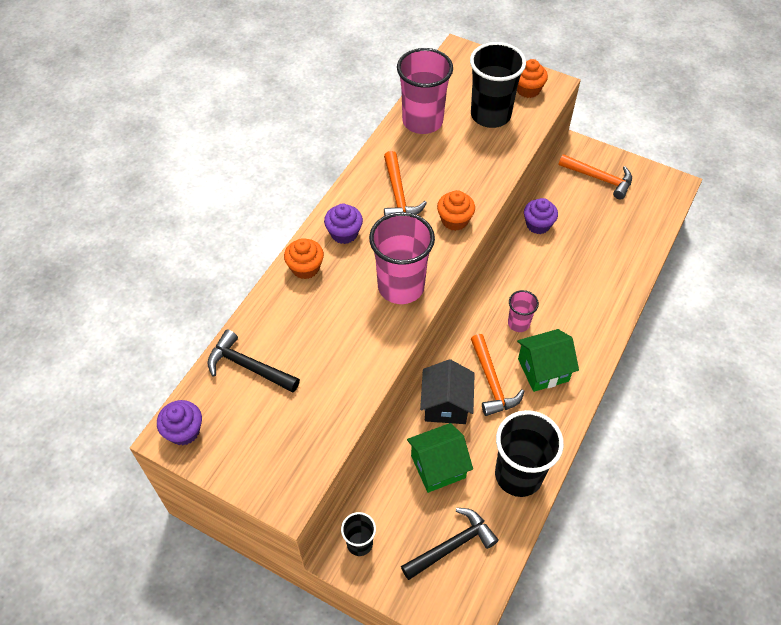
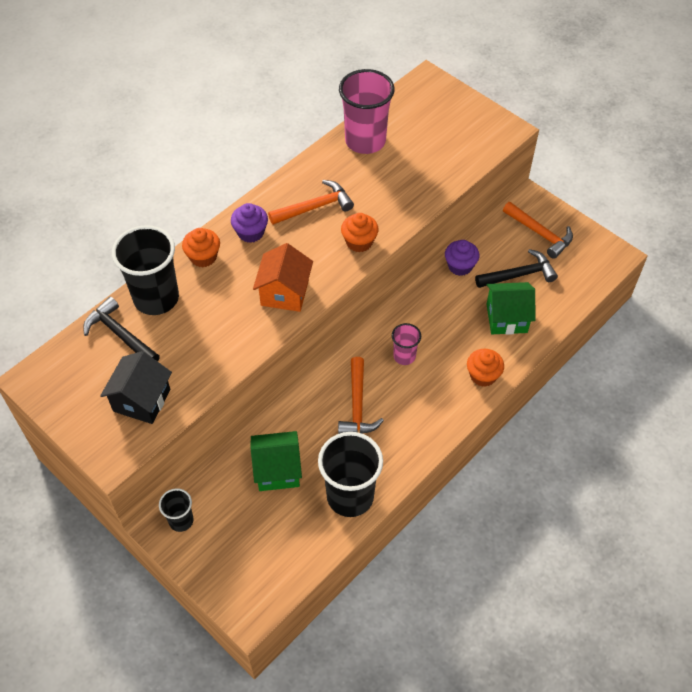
camera: 15 degrees right, 0 degrees up
(184, 431) = (44, 378): purple cupcake -> none
(398, 195) = (315, 207): orange hammer -> orange hammer turned 120 degrees counterclockwise
(401, 286) = (284, 293): pink cup -> orange house
(446, 405) = (306, 416): black house -> black house (142, 400)
(452, 545) = (264, 543): black hammer -> black hammer (519, 275)
(490, 115) = (434, 148): black cup -> black cup (156, 298)
(528, 90) = (481, 130): orange cupcake -> orange cupcake (483, 375)
(543, 370) = (411, 405): green house -> green house (506, 318)

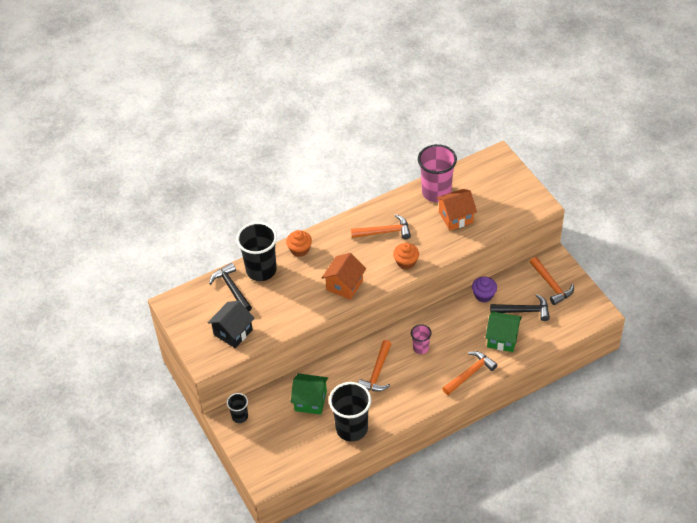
camera: 20 degrees right, 5 degrees down
(250, 232) = (336, 240): purple cupcake -> none
(403, 168) = (456, 217): none -> orange house
(483, 375) = (470, 373): orange cupcake -> orange hammer

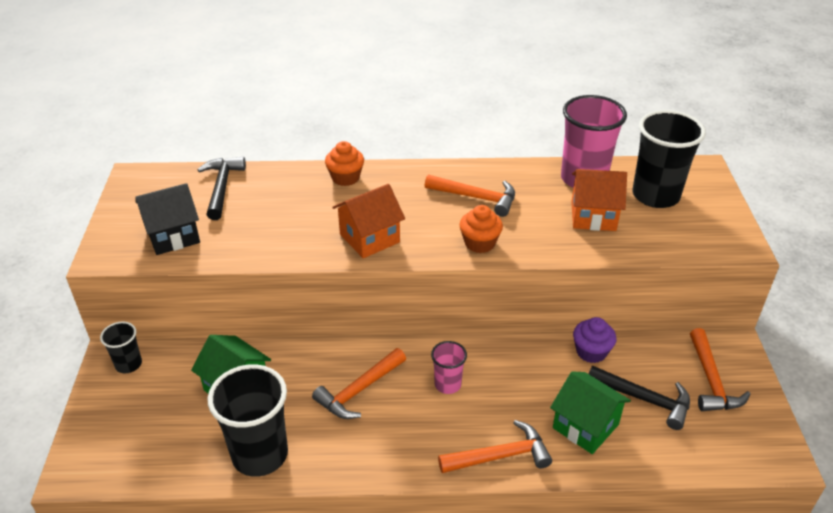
camera: 25 degrees right, 10 degrees down
(261, 270) = (277, 182): black cup -> black cup (655, 195)

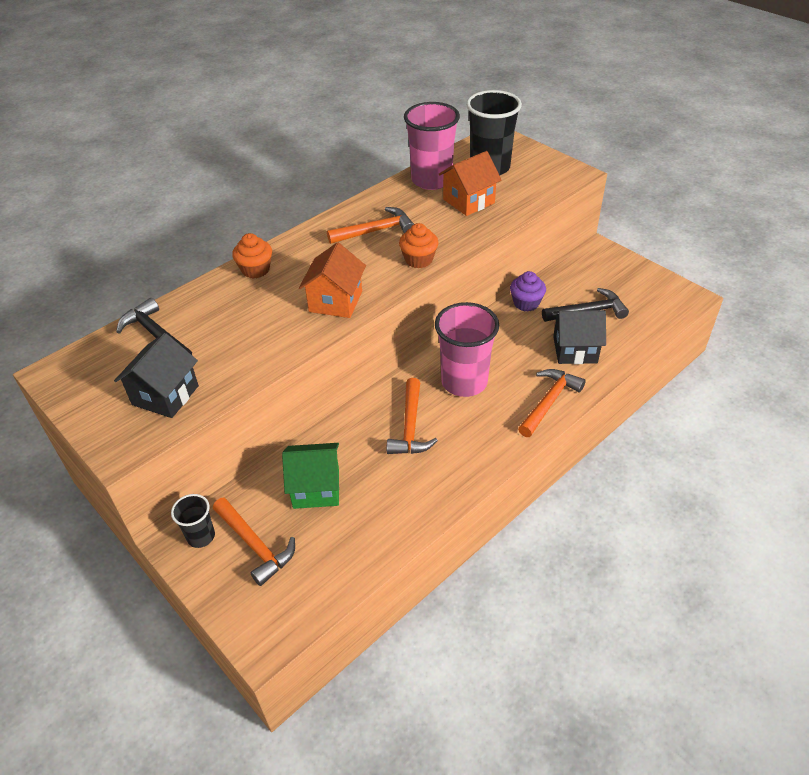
camera: 40 degrees left, 5 degrees up
(260, 454) = (395, 517): black cup -> none
(447, 384) = (464, 382): pink cup -> pink cup, size x1.93
(585, 426) = (575, 349): green house -> black house
(711, 381) = (609, 277): orange hammer -> orange hammer (255, 545)

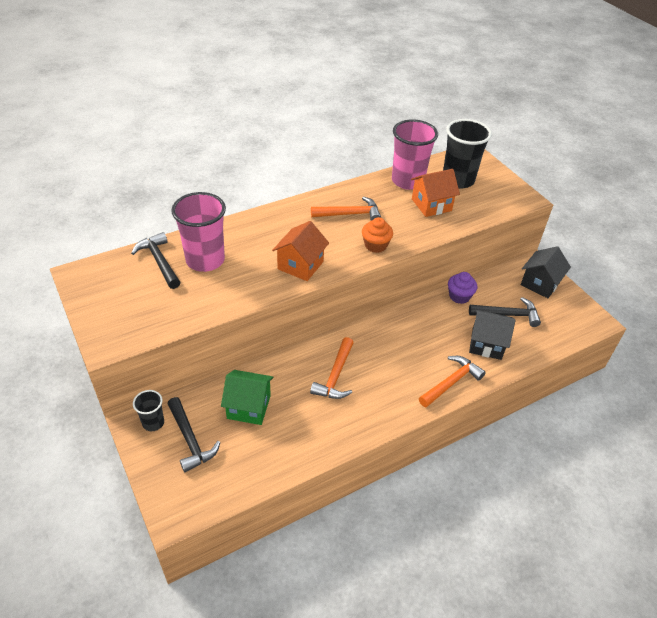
camera: 10 degrees right, 0 degrees up
(165, 395) = (152, 311): black house -> black house (540, 283)
(255, 270) = (248, 226): orange cupcake -> none
(255, 545) = (190, 440): orange hammer -> black hammer
(464, 382) = (389, 350): pink cup -> pink cup (205, 260)

